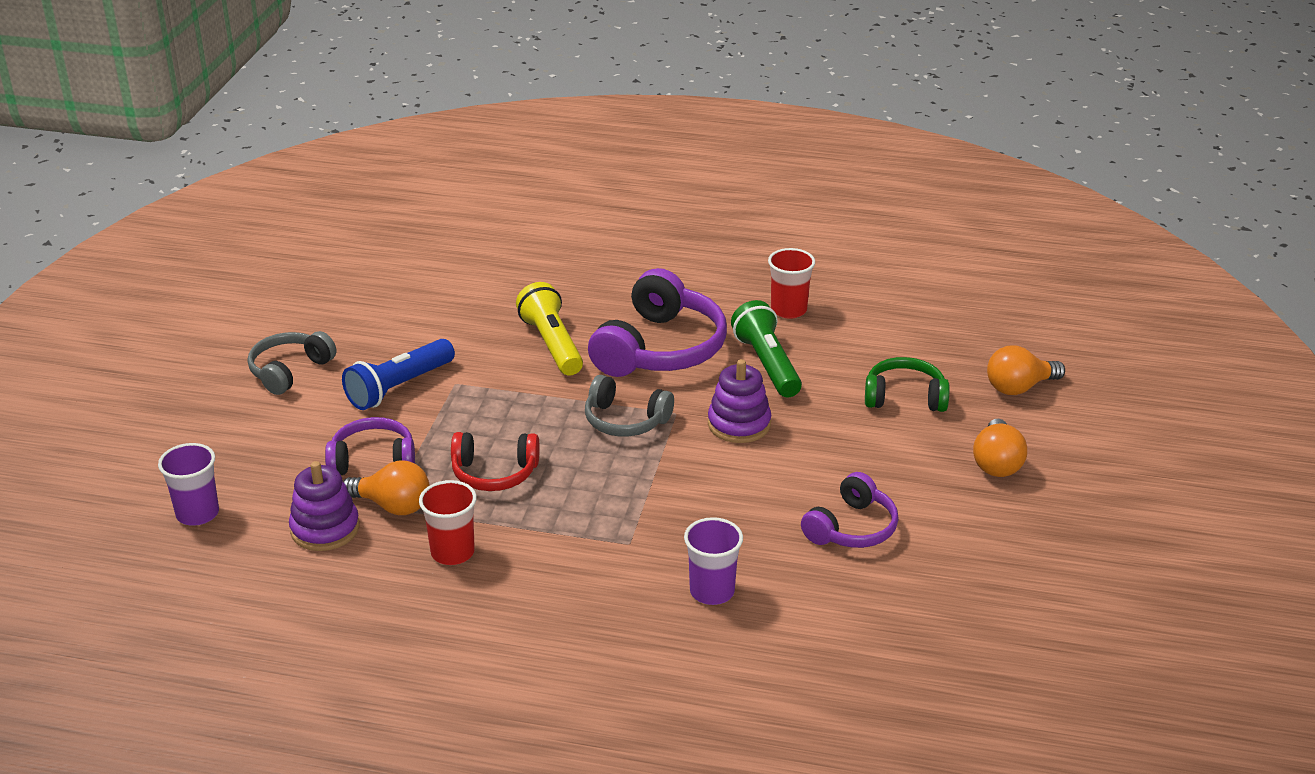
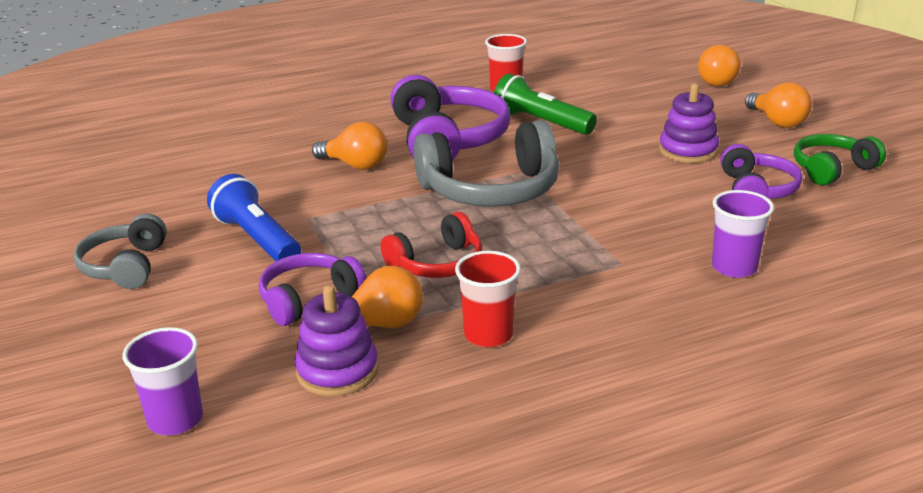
camera: 35 degrees left, 5 degrees down
(398, 387) = (257, 239): blue flashlight -> blue flashlight turned 135 degrees clockwise
(552, 344) = (355, 165): yellow flashlight -> orange light bulb
(625, 420) = (491, 190): grey headphones -> grey headphones, size x1.70
(739, 424) = (579, 162): purple stacking toy -> purple stacking toy (688, 151)
(905, 397) = (662, 109): green headphones -> green headphones (832, 169)

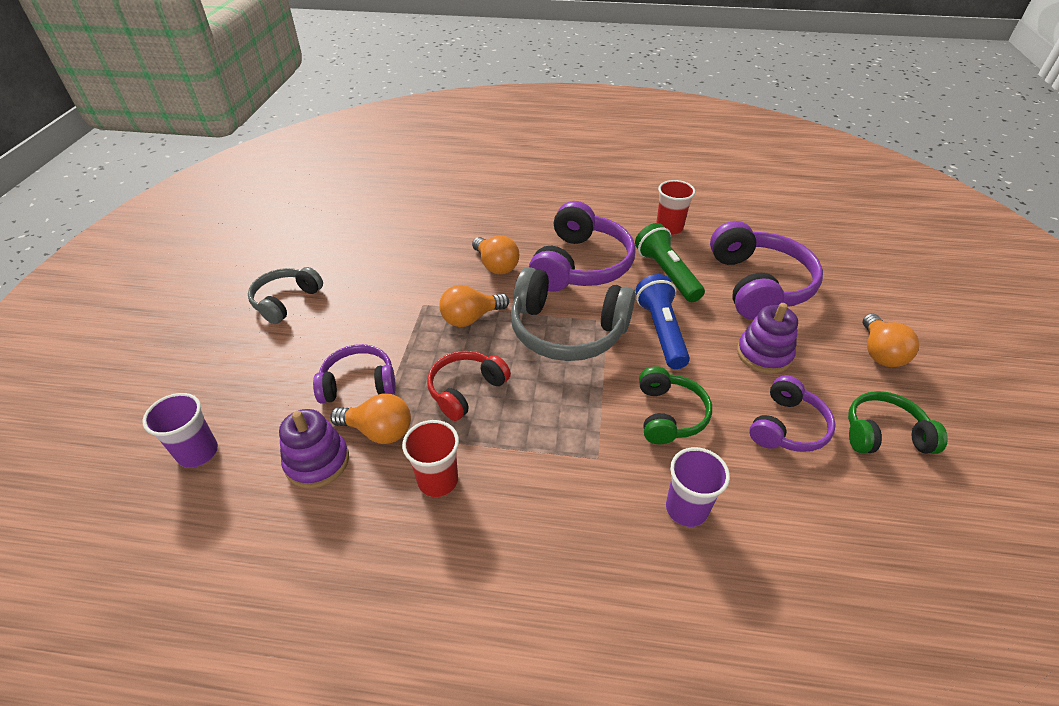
camera: 30 degrees right, 15 degrees up
(257, 239) = (376, 311): blue flashlight -> blue flashlight (661, 331)
(437, 264) = (466, 390): red headphones -> red headphones turned 135 degrees clockwise
(633, 107) = (758, 285): none -> purple headphones
(652, 215) = (669, 415): none -> green headphones
(720, 81) = (865, 283): orange light bulb -> orange light bulb (470, 318)

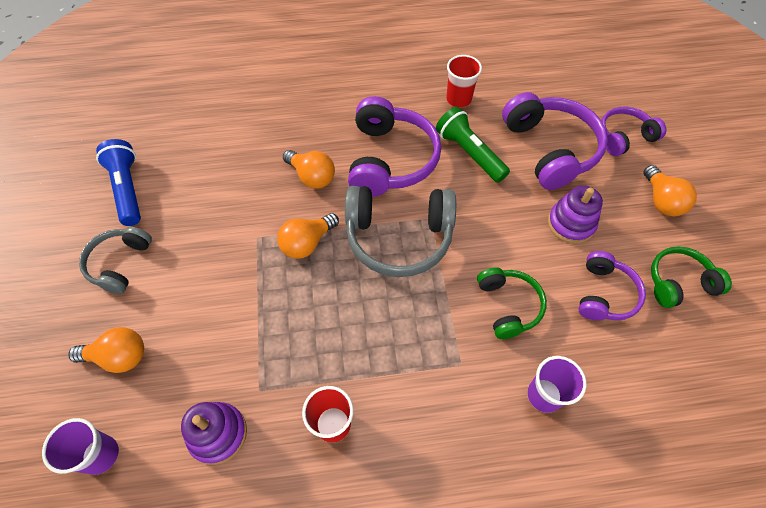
camera: 15 degrees left, 15 degrees up
(358, 383) = (226, 341): purple headphones -> purple headphones (624, 137)
(379, 431) = (263, 387): orange light bulb -> orange light bulb (119, 357)
(466, 390) = (327, 323): red headphones -> none
(661, 331) = (480, 219): blue flashlight -> blue flashlight (128, 189)

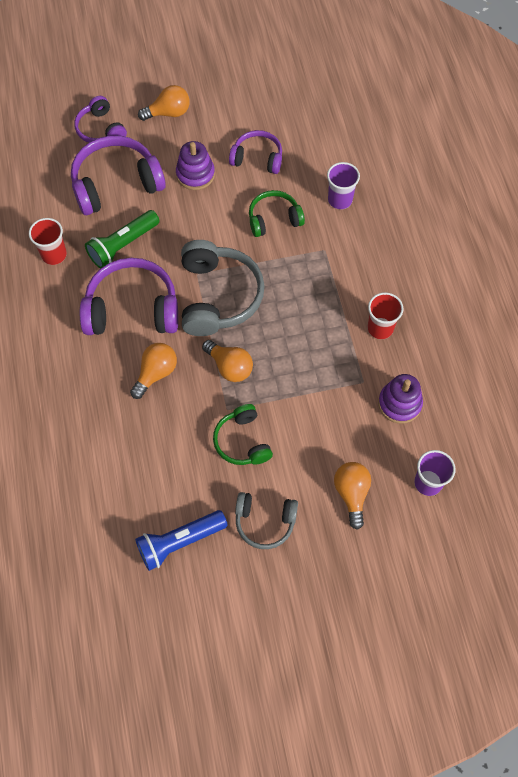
camera: 95 degrees left, 5 degrees up
(679, 282) = (243, 113): green headphones -> green headphones (242, 441)

